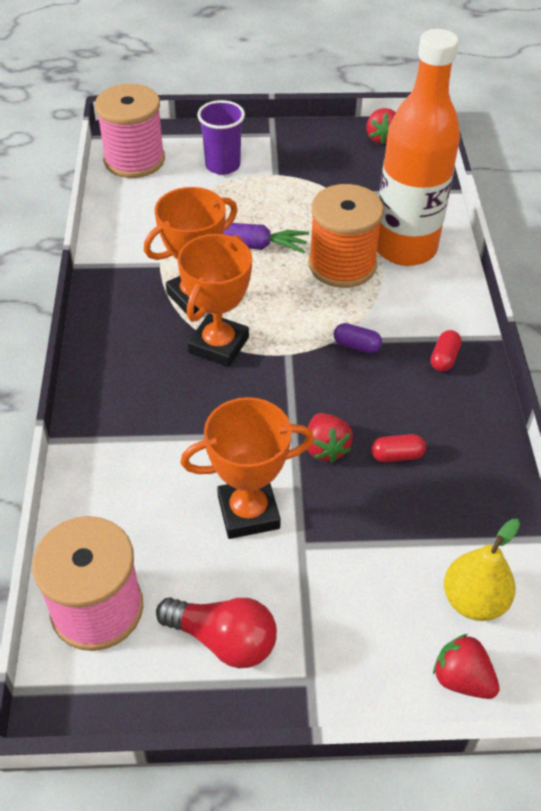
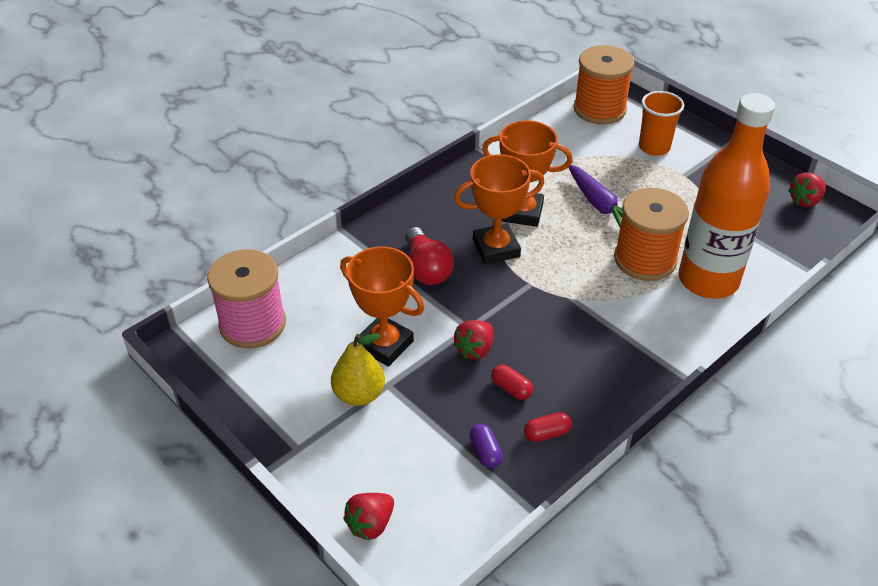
camera: 50 degrees right, 5 degrees down
(134, 160) = (599, 109): pink spool -> orange spool
(222, 165) = (654, 147): purple cup -> orange cup
(223, 639) = (286, 390): red light bulb -> red light bulb (427, 269)
(356, 346) = (580, 311): purple capsule -> purple capsule (485, 452)
(444, 358) = (629, 363): red capsule -> red capsule (547, 433)
(461, 678) = (370, 524): red strawberry -> red strawberry turned 135 degrees counterclockwise
(473, 600) = (437, 497): yellow pear -> yellow pear (359, 394)

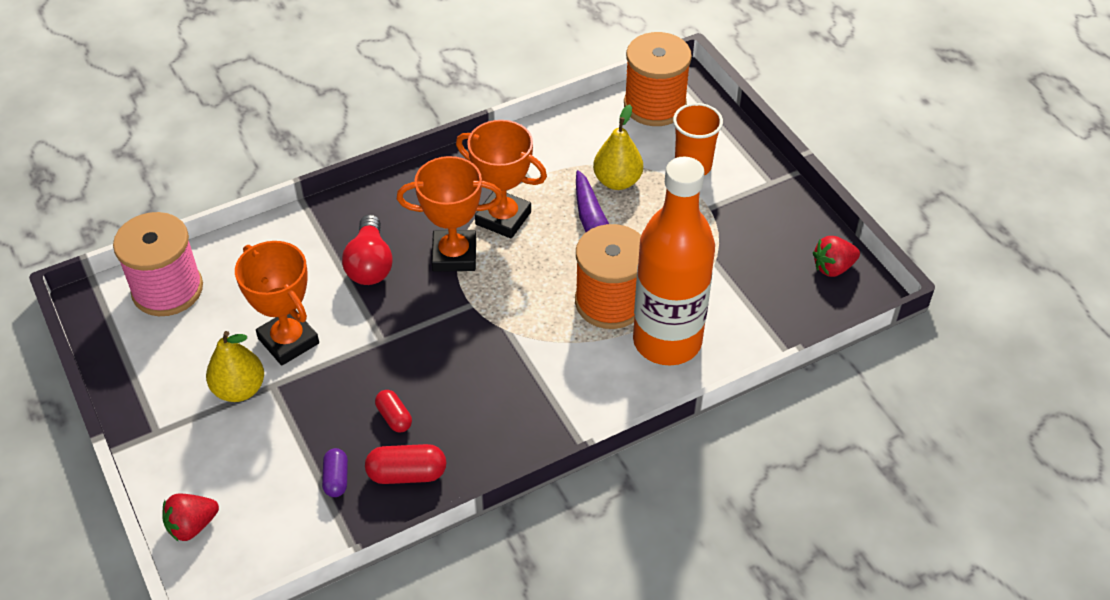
camera: 15 degrees right, 5 degrees up
(475, 349) = (377, 366): red strawberry -> none
(547, 433) = (407, 474): red capsule -> red capsule, size x1.53
(600, 168) = (617, 181): none -> yellow pear

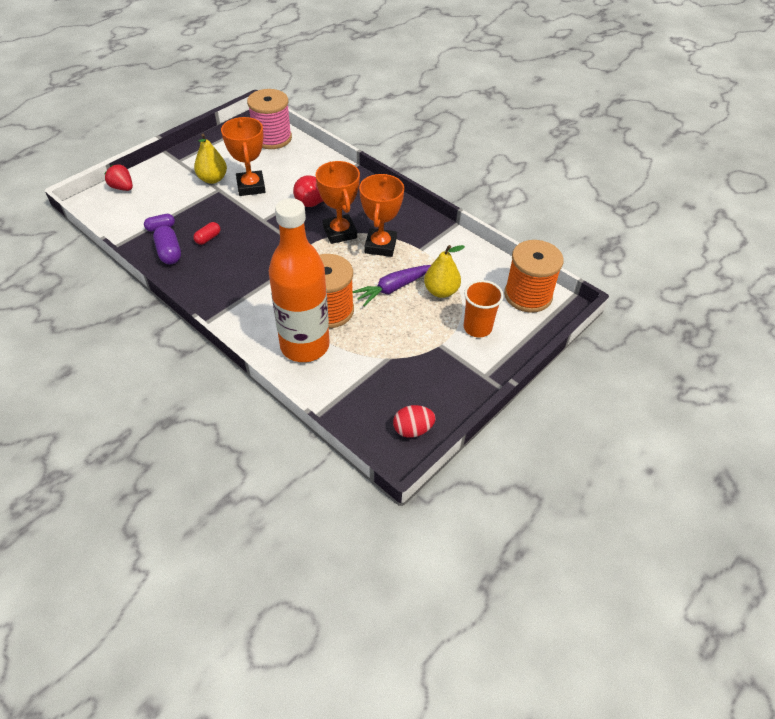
camera: 70 degrees right, 0 degrees up
(288, 341) = (251, 187): orange trophy -> orange trophy turned 45 degrees counterclockwise
(407, 474) = (169, 253): red capsule -> purple capsule
(833, 267) = (412, 430): red strawberry -> red egg

